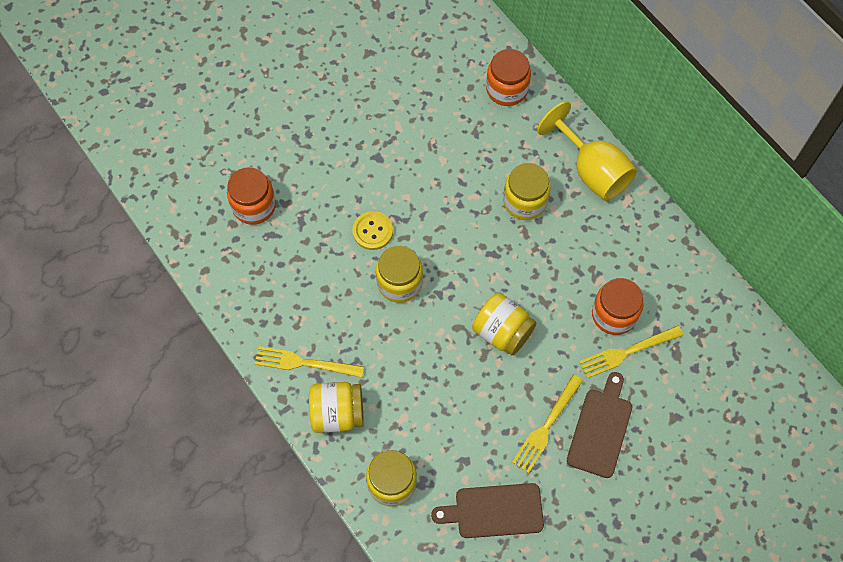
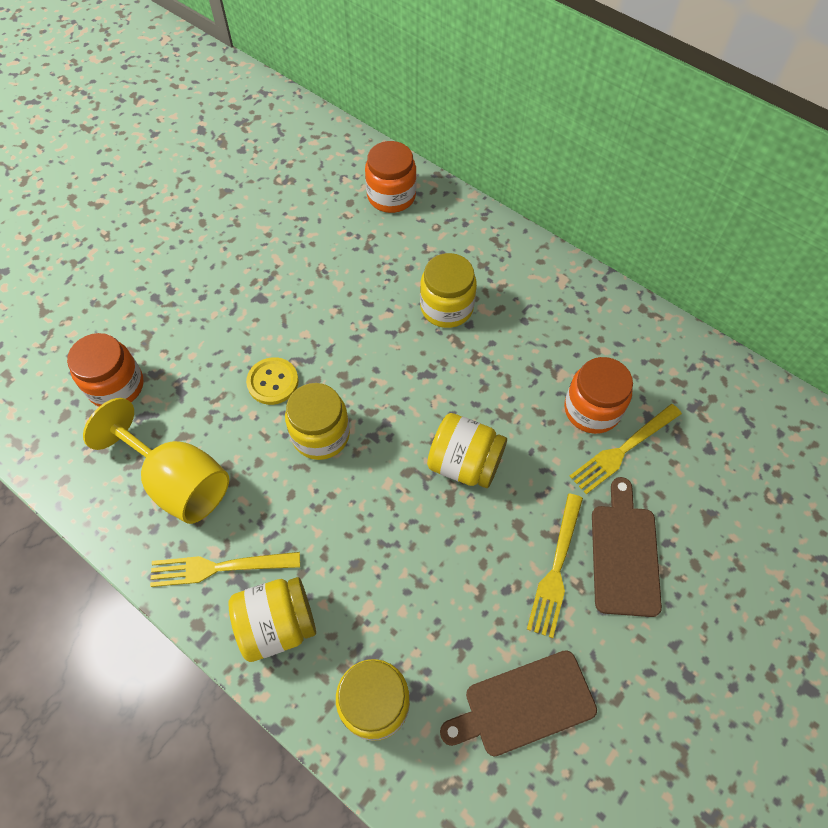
camera: 15 degrees left, 5 degrees down
(591, 170) = (512, 258): yellow goblet -> yellow goblet (178, 481)

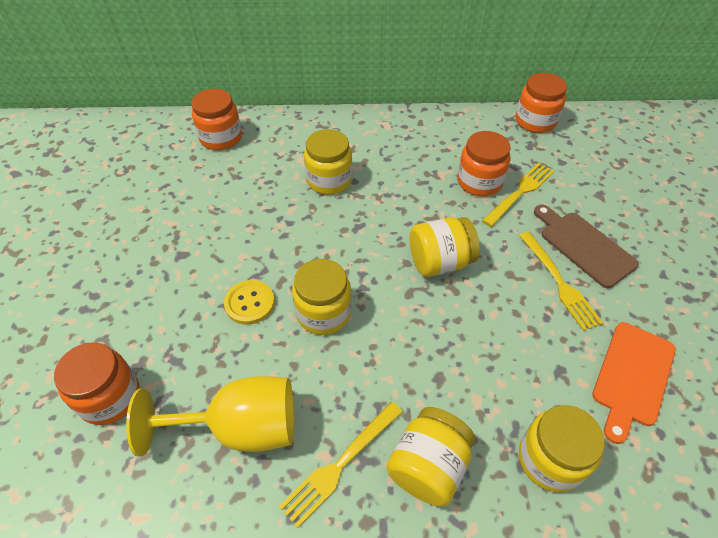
camera: 40 degrees left, 10 degrees down
(524, 704) = (632, 376): brown cutting board -> orange cutting board
(623, 450) = (520, 192): yellow fork -> yellow fork turned 150 degrees counterclockwise
(734, 382) = (535, 121): none -> orange jar

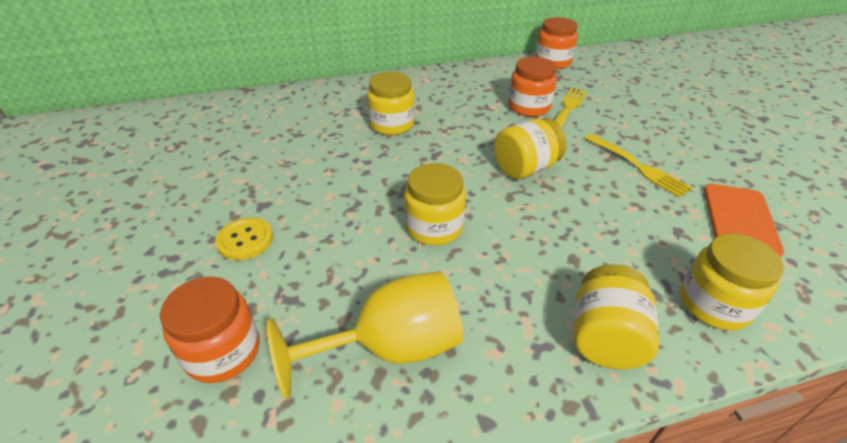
camera: 15 degrees left, 10 degrees down
(221, 138) = (270, 108): orange jar -> none
(249, 303) = (353, 233): yellow button -> yellow button (245, 240)
(340, 465) = (515, 358): yellow fork -> none
(584, 246) = (642, 137): brown cutting board -> none

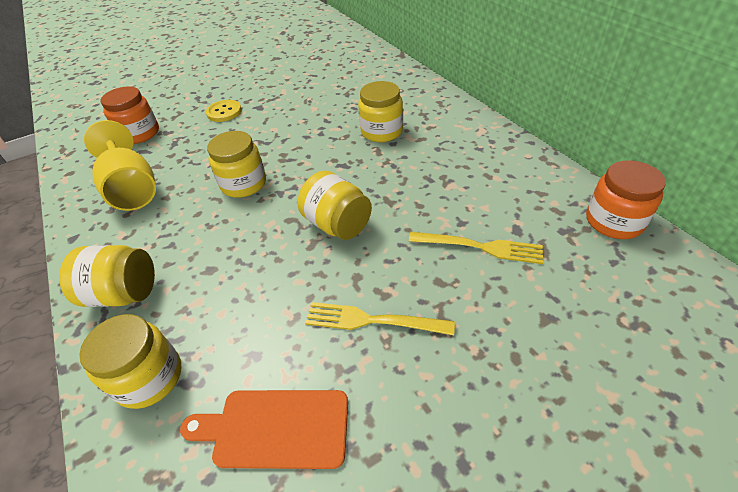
camera: 80 degrees right, 5 degrees up
(529, 107) = (466, 213): orange jar -> none
(638, 166) = (371, 320): yellow fork -> yellow fork turned 60 degrees clockwise

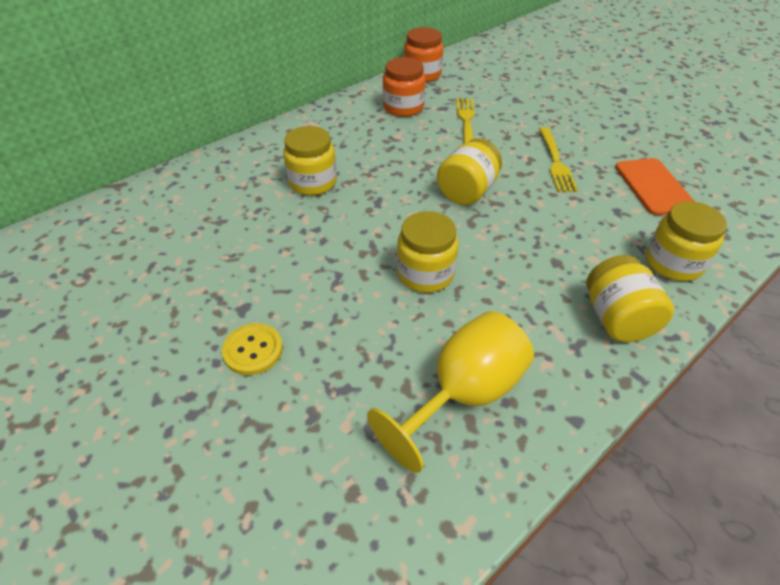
camera: 105 degrees left, 0 degrees up
(140, 134) = (317, 461): orange jar -> orange jar (403, 107)

